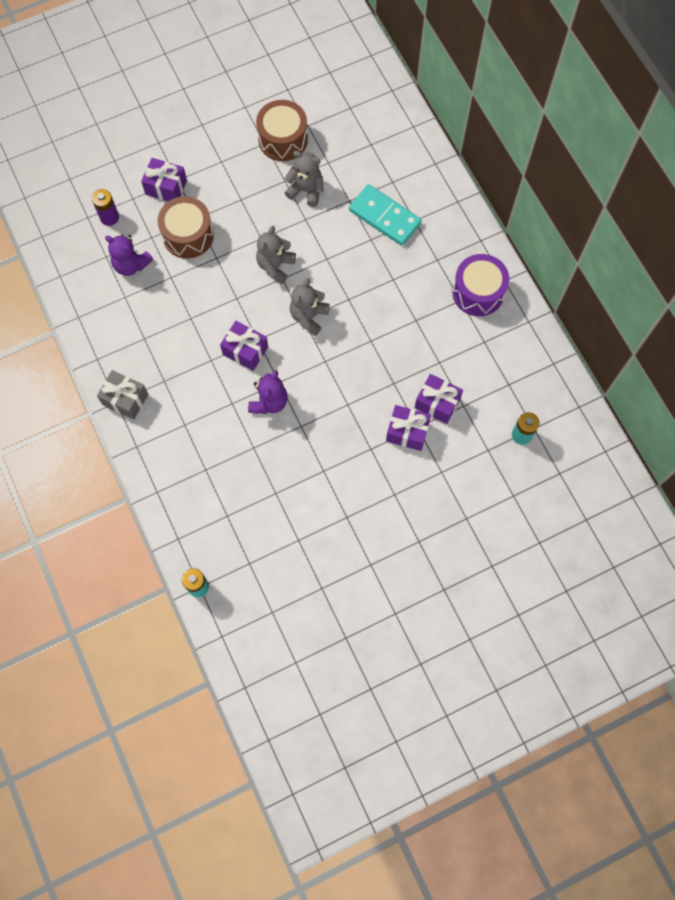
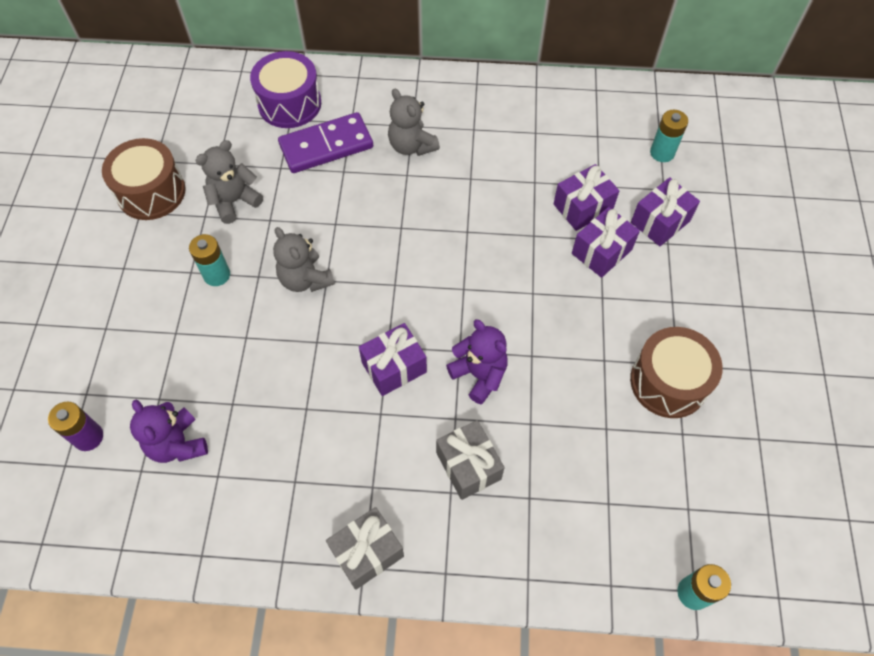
camera: 60 degrees left, 10 degrees down
(131, 264) = (177, 444): purple teddy bear -> purple teddy bear turned 90 degrees clockwise
(166, 187) = (105, 346): purple gift -> purple gift (660, 222)
(188, 235) = (191, 354): brown drum -> brown drum (668, 382)
(206, 426) = (468, 466): none -> grey gift
(248, 215) = (217, 275): none -> turquoise battery
(309, 316) = (395, 277): grey teddy bear -> grey teddy bear (411, 146)
(385, 217) = (326, 146): turquoise domino -> purple domino
(478, 292) = (475, 110): purple drum -> purple drum (289, 104)

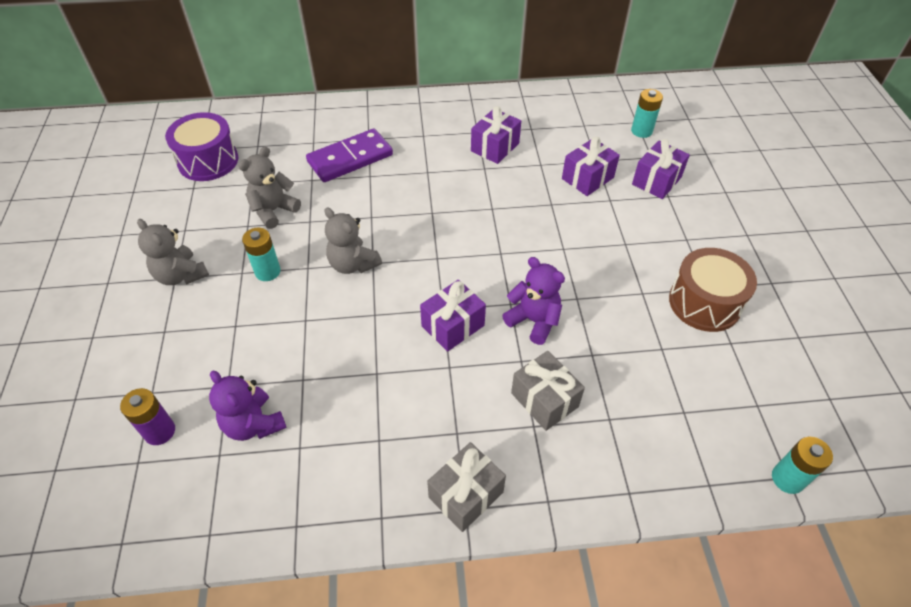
camera: 10 degrees left, 10 degrees down
(151, 192) = (193, 213): brown drum -> none
(289, 104) = (310, 131): purple drum -> purple drum (208, 161)
(411, 146) = (426, 150): grey teddy bear -> grey teddy bear (181, 275)
(601, 251) = (614, 209): purple gift -> purple gift (495, 147)

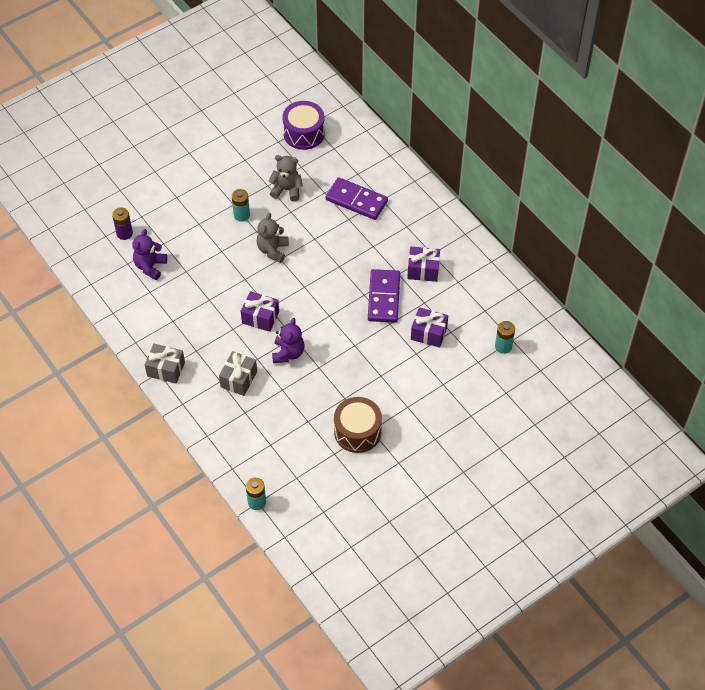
camera: 60 degrees right, 5 degrees up
(181, 275) = (214, 179): grey teddy bear -> none
(510, 193) = (384, 298): none -> purple domino
(656, 181) = (454, 372): purple gift -> none

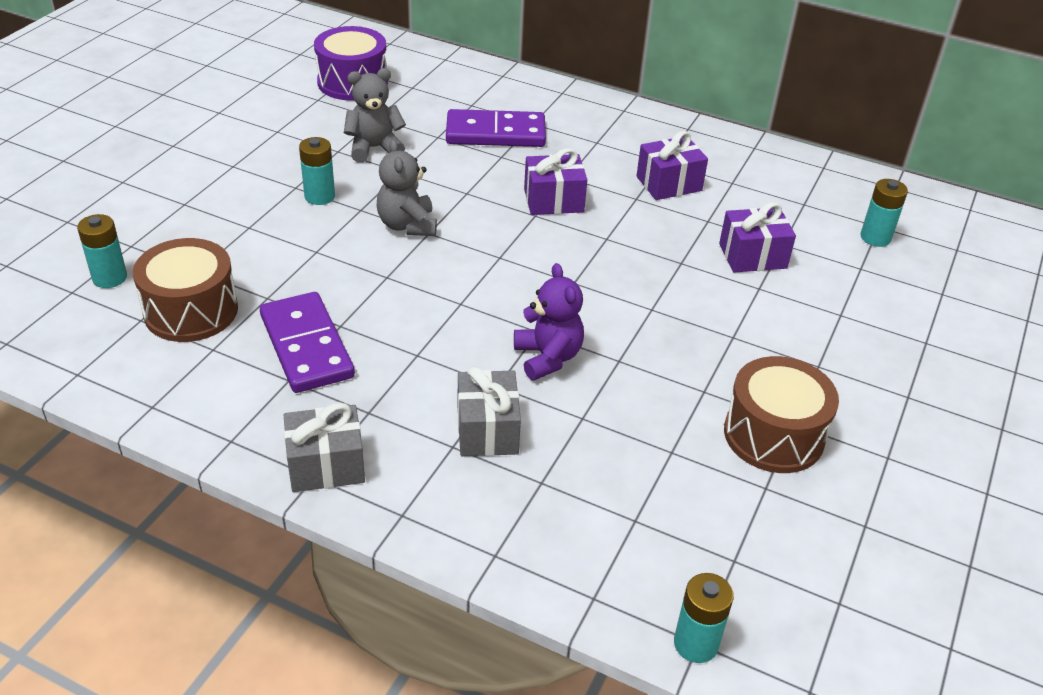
camera: 30 degrees left, 15 degrees down
(124, 233) = (109, 278): purple battery -> turquoise battery
(150, 266) = (191, 311): purple teddy bear -> brown drum
(260, 317) = (456, 322): purple gift -> purple gift (553, 200)
(384, 298) = (641, 233): purple domino -> purple domino (307, 346)

